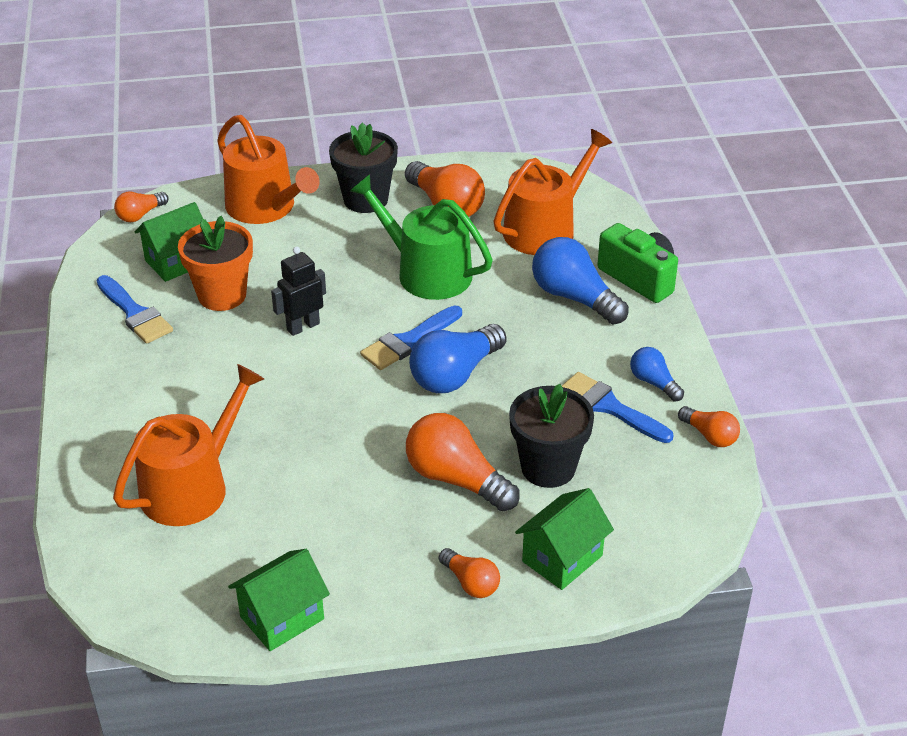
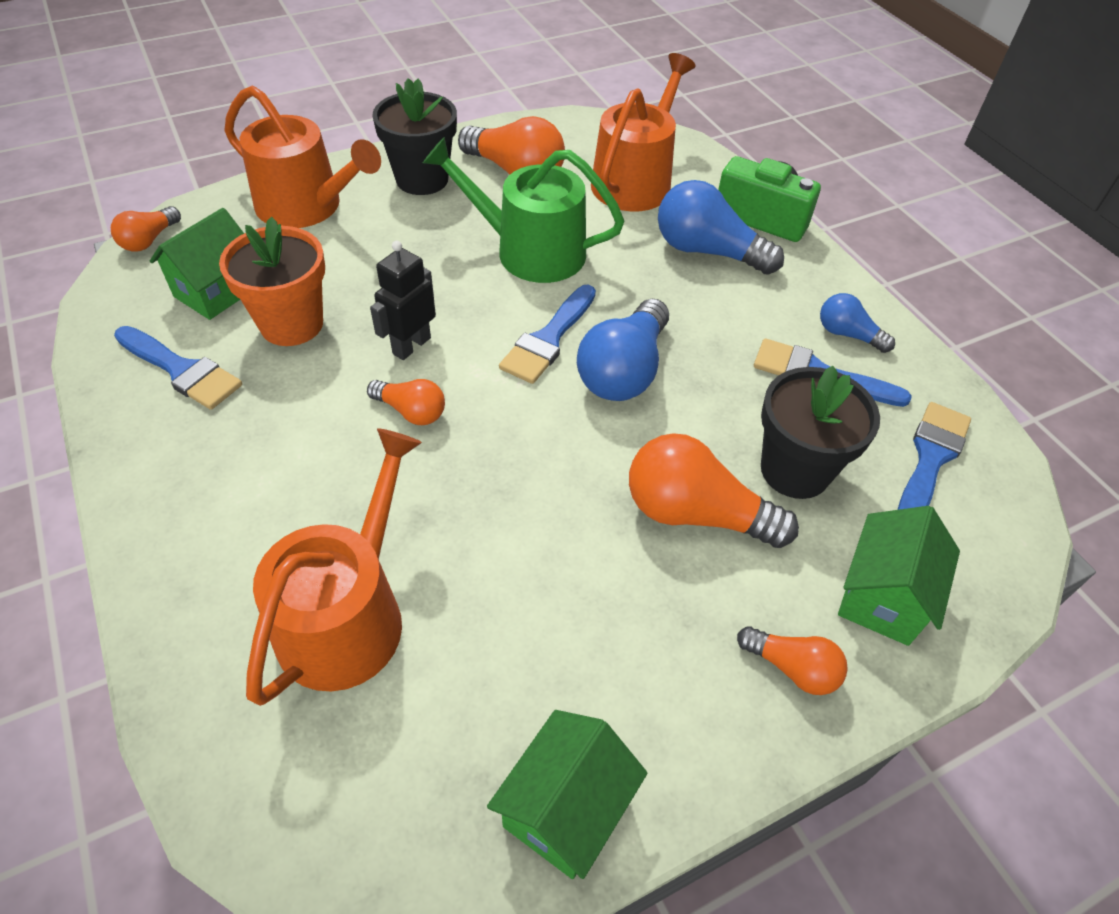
camera: 20 degrees left, 10 degrees up
(661, 482) = (930, 458): none -> blue brush
(710, 436) = (944, 386): orange light bulb -> orange light bulb (411, 411)

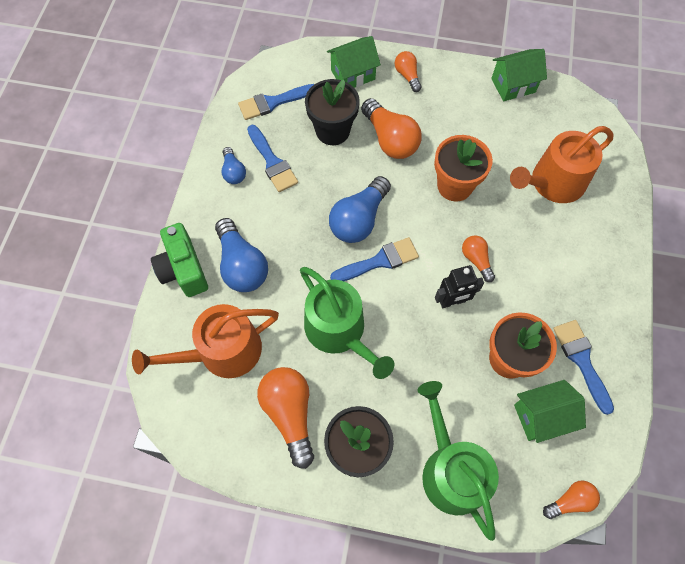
camera: 140 degrees left, 15 degrees up
(307, 207) = (451, 469): orange watering can -> green watering can
(524, 500) = (454, 186): none -> orange flower pot
(624, 371) = (359, 219): blue light bulb -> blue light bulb turned 150 degrees clockwise

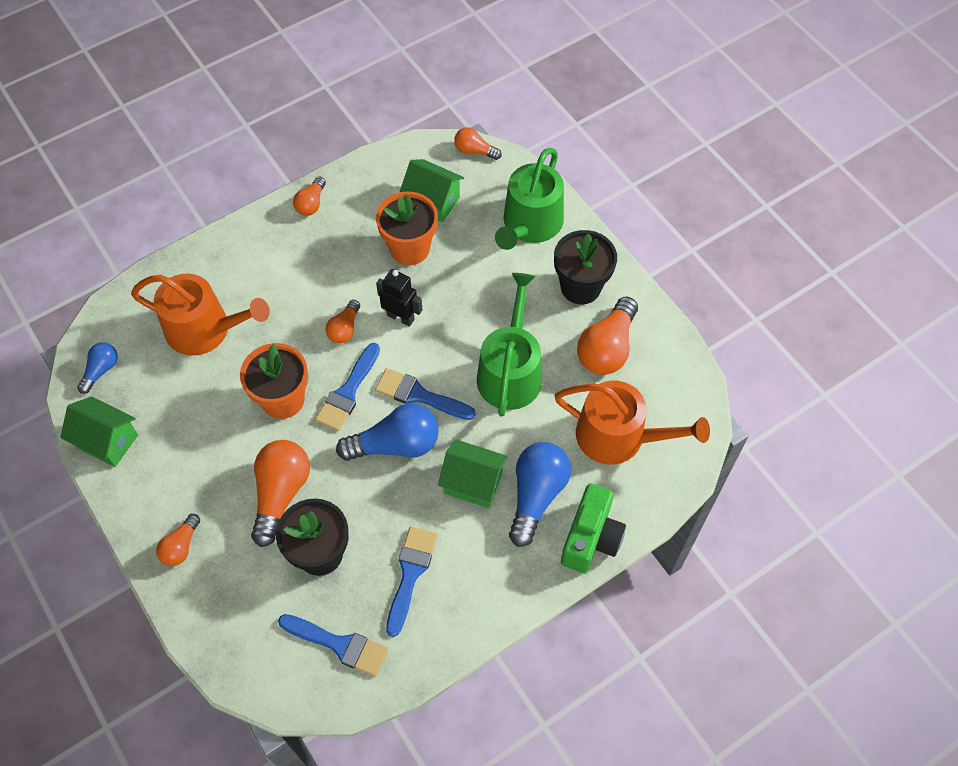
camera: 135 degrees left, 5 degrees down
(233, 172) = (456, 598): blue light bulb -> blue light bulb (101, 370)
(353, 75) = (228, 600): green house -> green house (473, 483)
(581, 360) = (362, 206): blue brush -> blue brush (348, 392)
(615, 327) = (311, 203): none -> orange light bulb

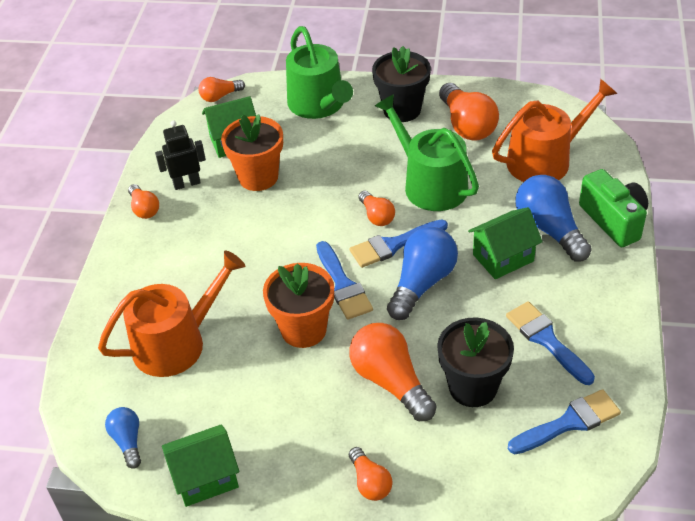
camera: 45 degrees left, 15 degrees down
(344, 329) = (283, 254): orange light bulb -> orange light bulb (376, 216)
(400, 317) = (312, 216): black robot -> black robot (187, 183)

